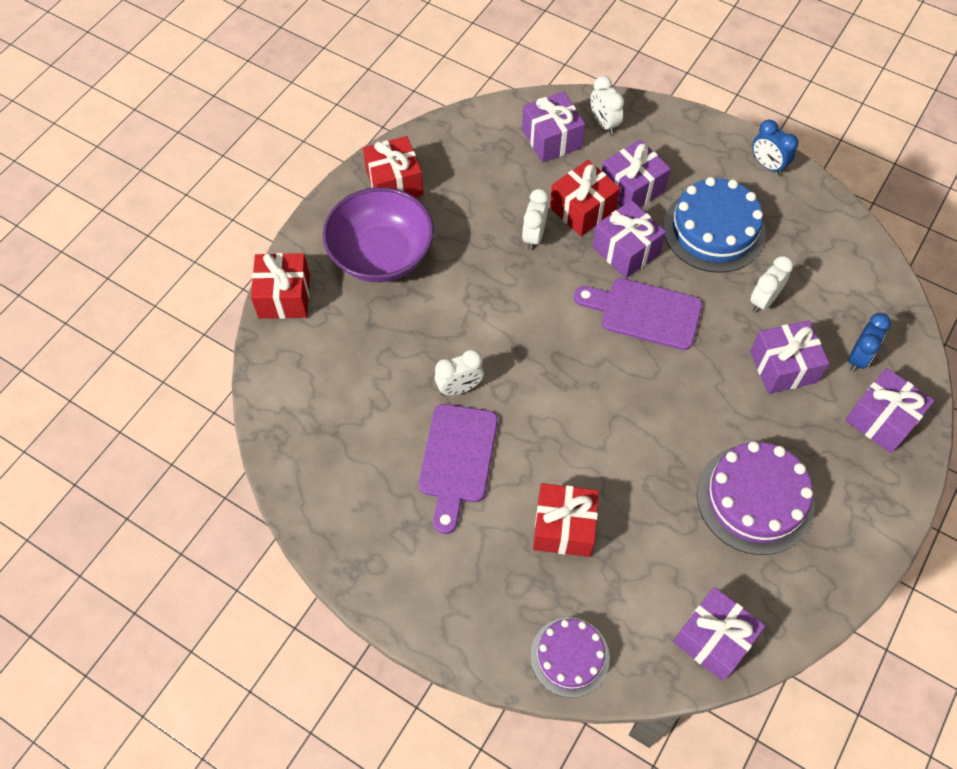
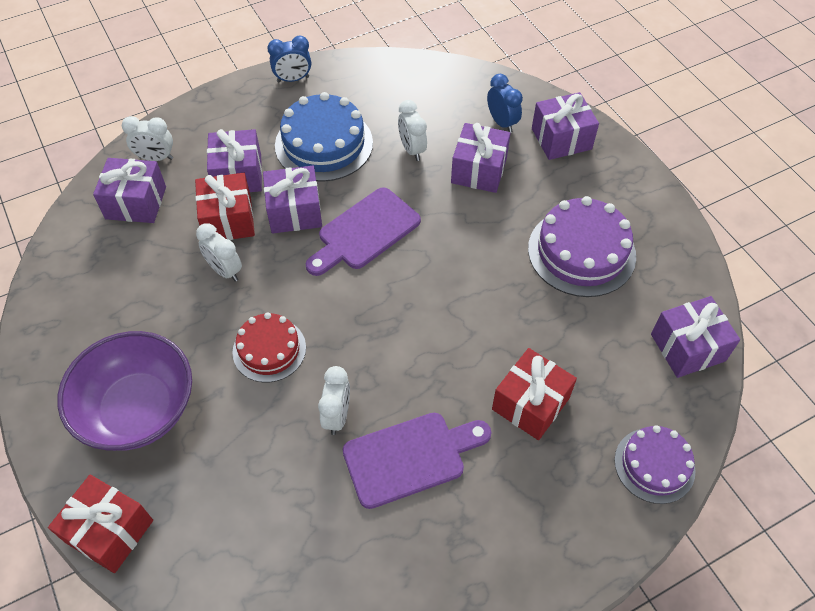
camera: 60 degrees left, 5 degrees down
(394, 183) = (66, 354): red gift -> none
(457, 459) = (410, 457): purple cutting board -> purple cutting board turned 60 degrees counterclockwise
(485, 309) = (269, 349): none -> red cake

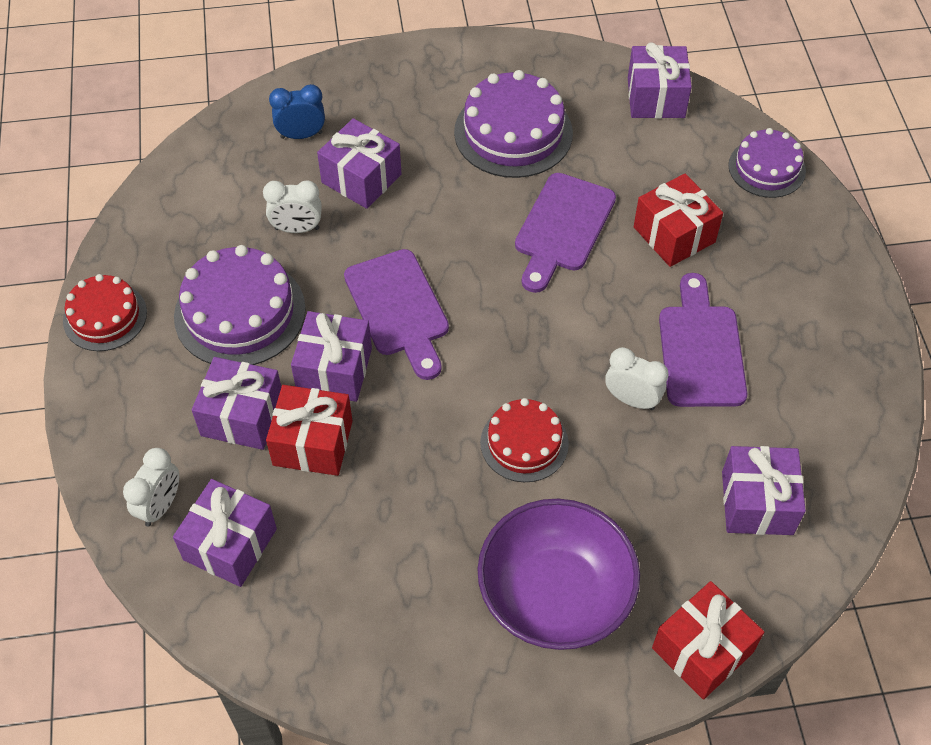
camera: 70 degrees left, 0 degrees up
(225, 270) = (391, 463): white clock -> none
(293, 79) = (105, 316): blue clock -> red cake
(324, 144) = (240, 312): blue cake -> purple cake
(496, 316) = (562, 227): none -> purple cutting board
(561, 139) = (354, 94): purple gift -> purple gift (757, 503)

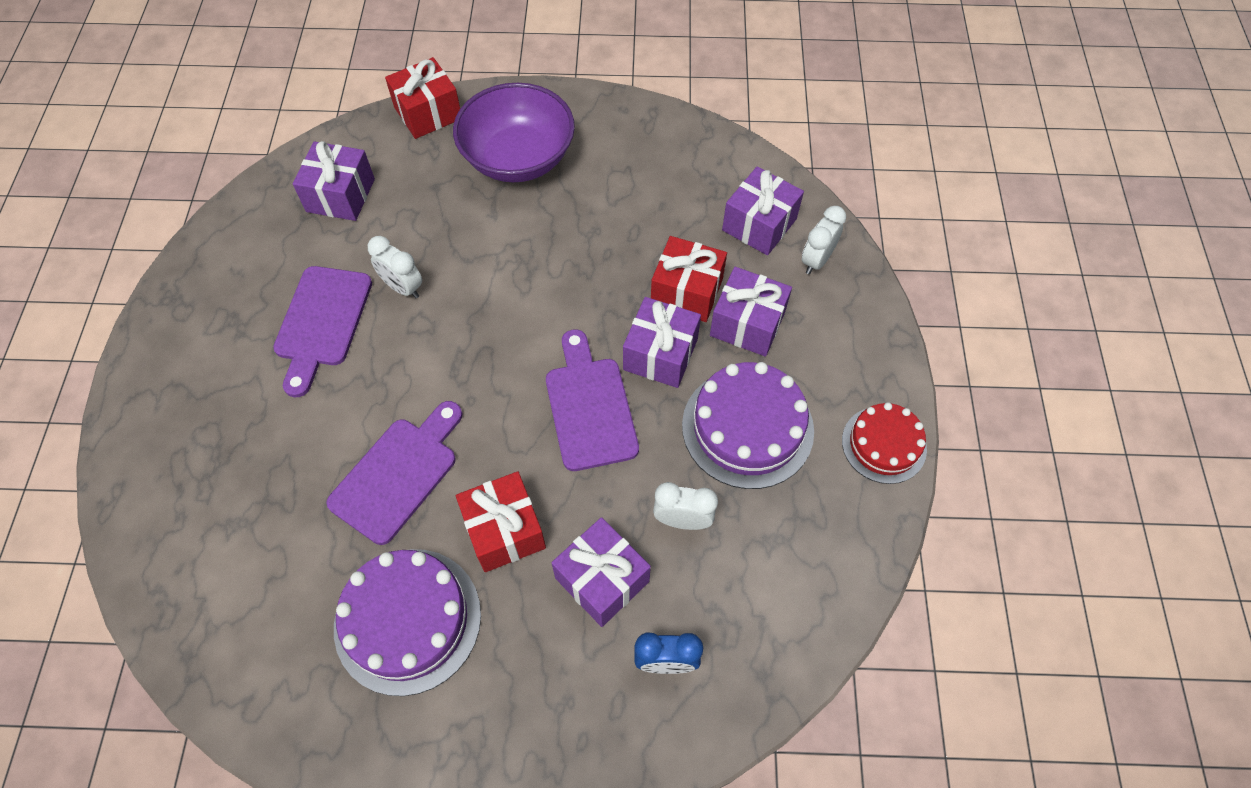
camera: 170 degrees left, 5 degrees up
(524, 443) = (507, 265): red cake -> none
(656, 97) = (214, 647): purple gift -> none
(674, 234) = (287, 447): red gift -> red gift (504, 530)
(766, 168) = (144, 516): purple cake -> none

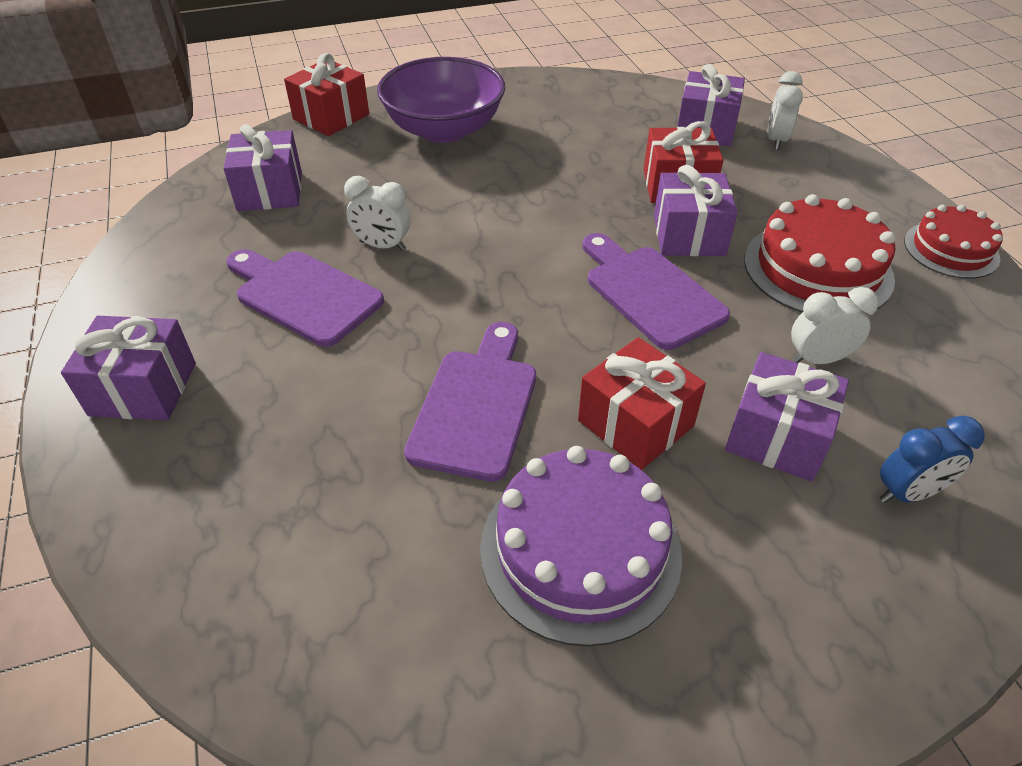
camera: 20 degrees left, 15 degrees down
(321, 322) = (304, 295): purple cutting board -> purple cutting board turned 135 degrees clockwise
(747, 324) = (752, 195): purple gift -> purple gift (143, 389)
(747, 427) = (817, 269): purple cake -> red cake

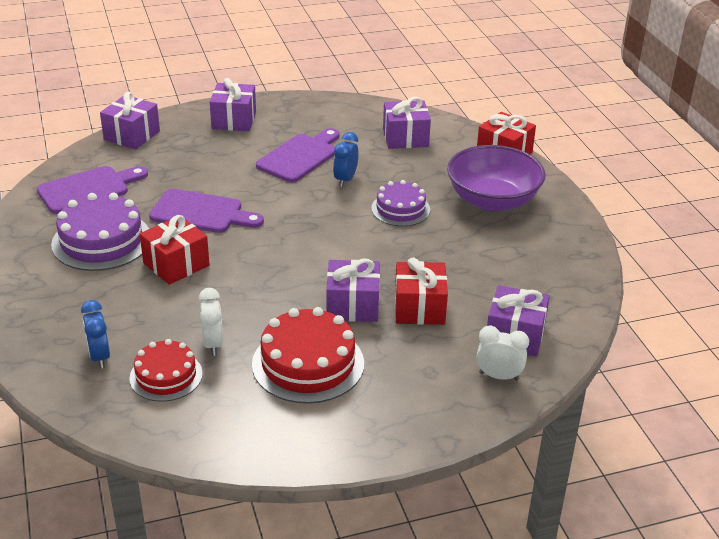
camera: 90 degrees right, 10 degrees down
(382, 246) = (345, 180): white clock -> blue clock
(463, 197) = (400, 209): none -> purple cake
(650, 292) = (289, 281): purple cutting board -> purple cutting board (88, 189)
(777, 436) = (153, 315): purple gift -> purple gift (132, 135)
(951, 249) = (328, 447): red cake -> red cake (166, 376)

